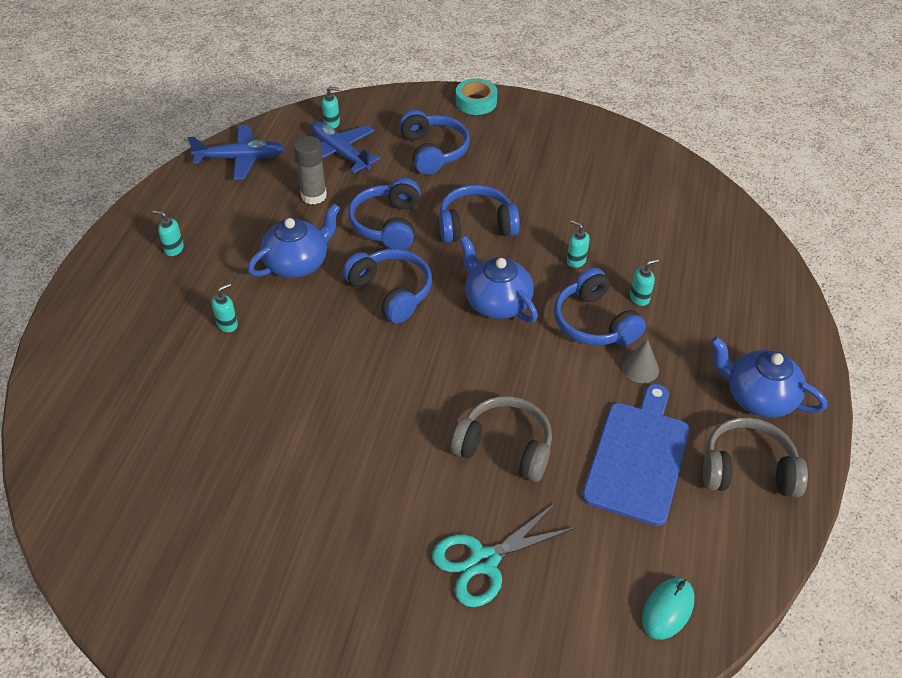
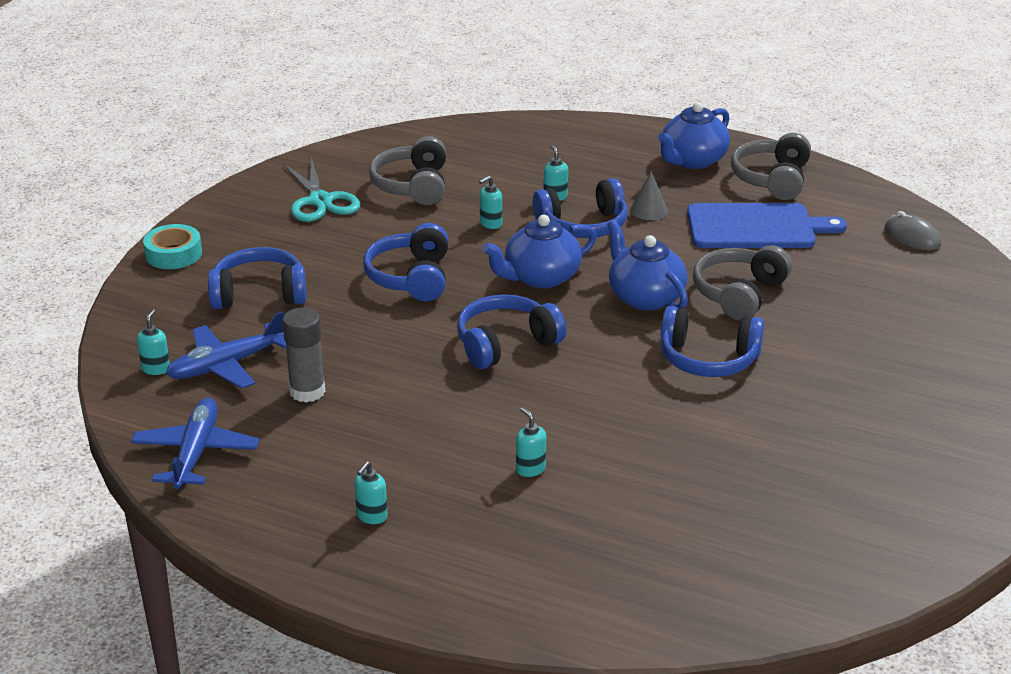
camera: 80 degrees left, 15 degrees down
(298, 263) = (435, 410): blue teapot -> blue teapot (644, 297)
(387, 224) = (386, 338): blue headphones -> blue headphones (708, 359)
(484, 561) = (869, 319): turquoise scissors -> turquoise scissors (320, 201)
(623, 205) = (412, 185): none -> grey headphones
(638, 457) = (756, 227): blue cutting board -> blue cutting board turned 150 degrees clockwise
(667, 609) = (912, 237): turquoise mouse -> grey mouse

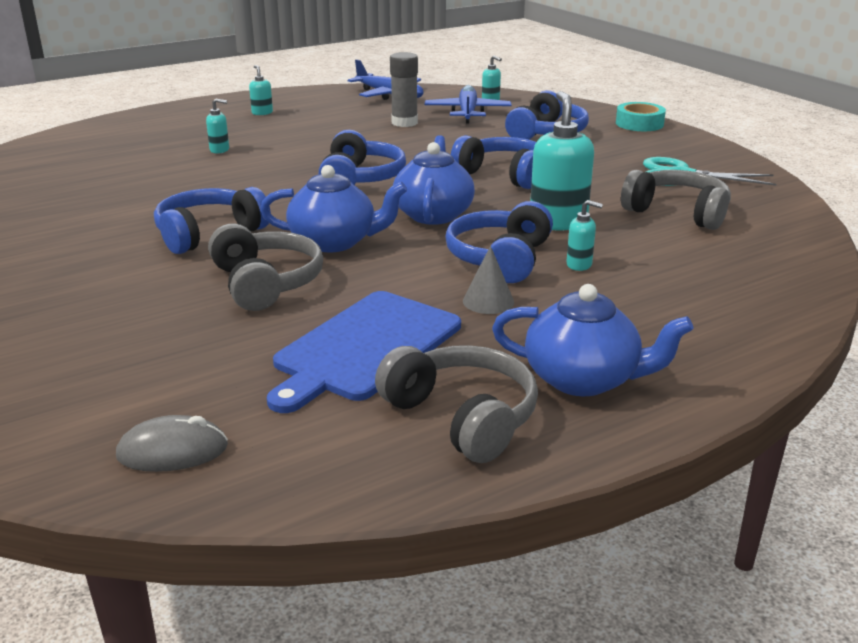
camera: 125 degrees right, 5 degrees down
(490, 224) = (558, 222): turquoise soap dispenser -> turquoise soap dispenser, size x2.02
(692, 160) = (583, 379): blue teapot -> blue teapot turned 120 degrees clockwise

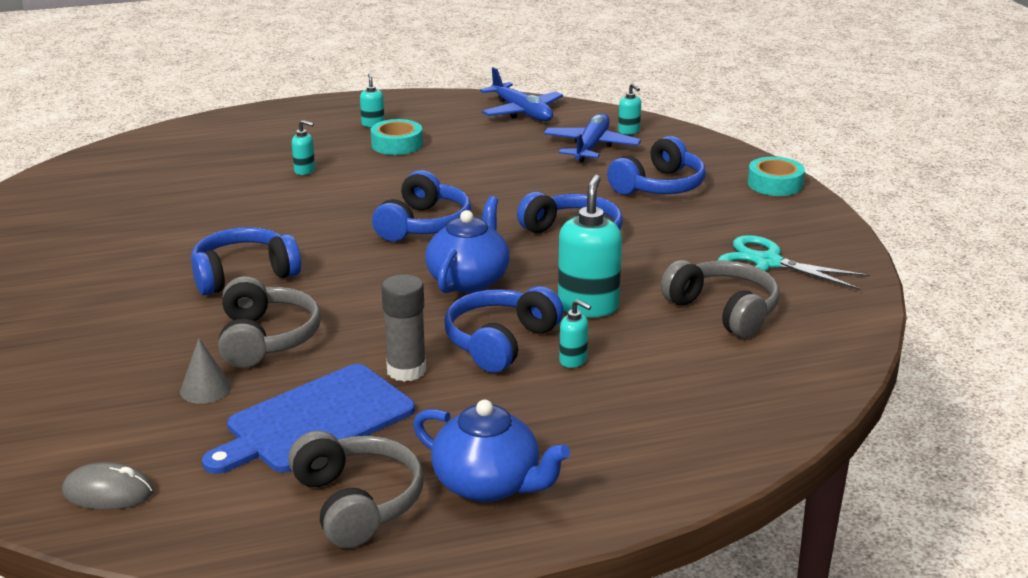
camera: 15 degrees right, 0 degrees up
(294, 125) = (397, 144): none -> turquoise tape
(335, 242) = (354, 300): blue teapot -> none
(404, 123) = (513, 154): grey glue stick -> grey glue stick (406, 370)
(488, 301) = (456, 389): grey cone -> grey cone (205, 389)

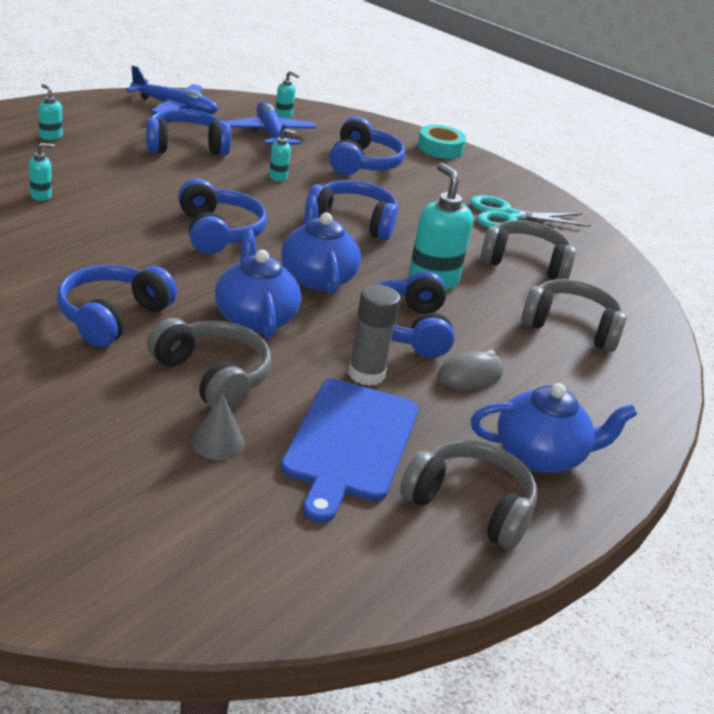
camera: 40 degrees left, 5 degrees up
(108, 493) = (256, 576): grey mouse -> grey mouse (469, 376)
(364, 301) = (254, 317): none -> blue teapot
(397, 144) = (99, 154): turquoise tape -> none
(488, 147) = (186, 146): none -> blue headphones
(573, 360) = (476, 331): turquoise soap dispenser -> turquoise soap dispenser (278, 177)
(693, 382) = (571, 327): none -> grey headphones

